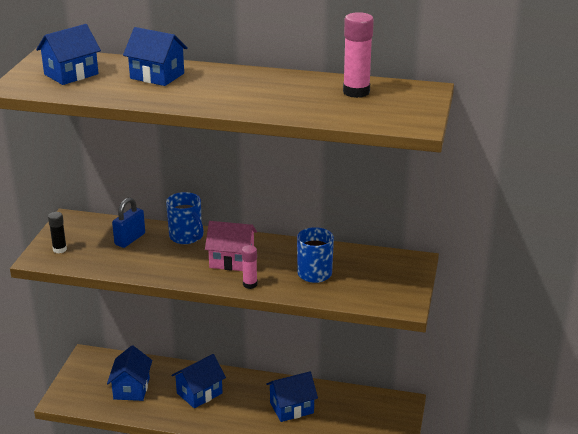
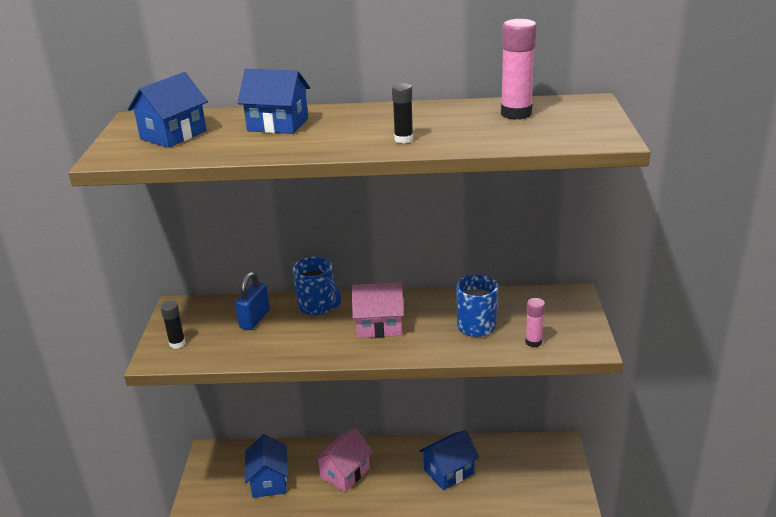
camera: 10 degrees left, 0 degrees up
(199, 393) = (345, 473): blue house -> pink house
(249, 103) = (403, 139): none -> black glue stick
(250, 284) = (411, 350): pink glue stick -> pink glue stick (533, 342)

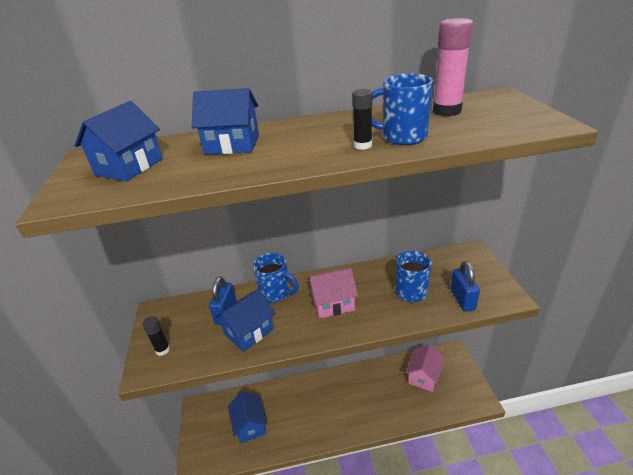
camera: 10 degrees left, 5 degrees up
(345, 473) = (307, 406): pink house -> pink house (424, 376)
(448, 135) = (402, 137): none -> blue mug
(449, 472) = (383, 391): blue house -> blue house (249, 332)
(533, 342) = (462, 299): pink glue stick -> blue padlock

